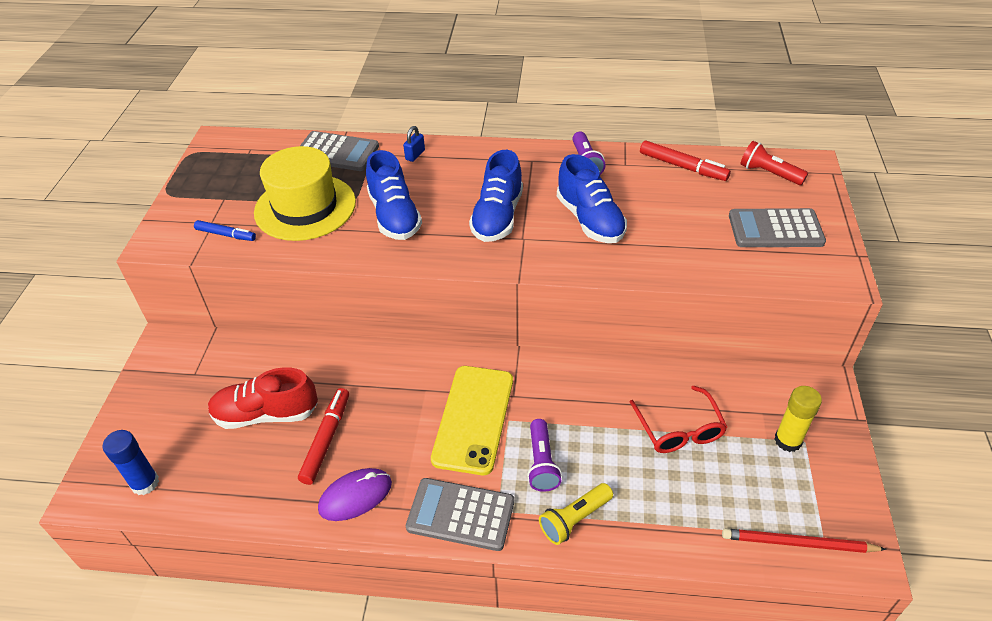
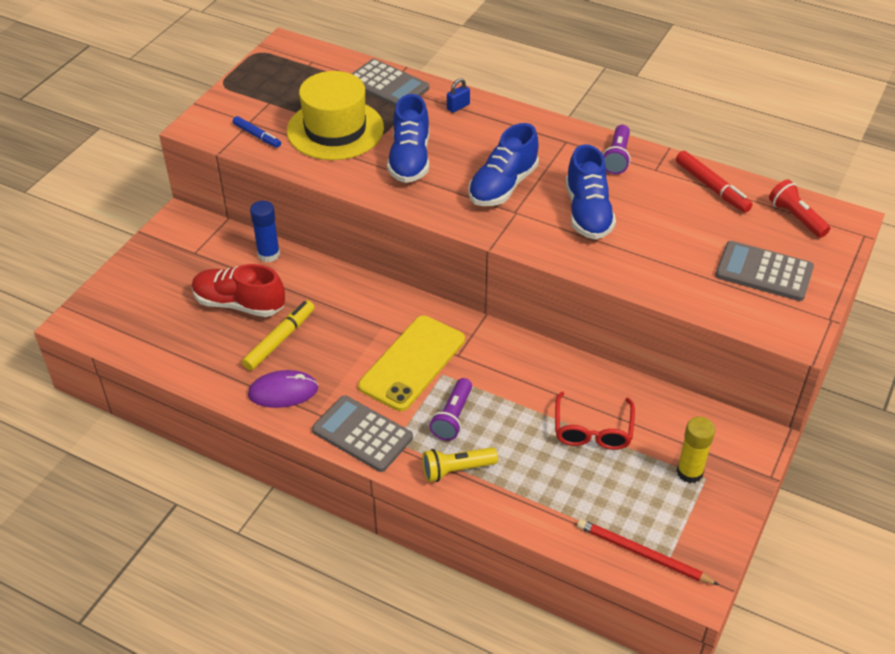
camera: 20 degrees right, 0 degrees up
(145, 483) = (122, 327): blue glue stick -> blue glue stick (268, 254)
(326, 439) = (280, 340): red marker -> yellow marker

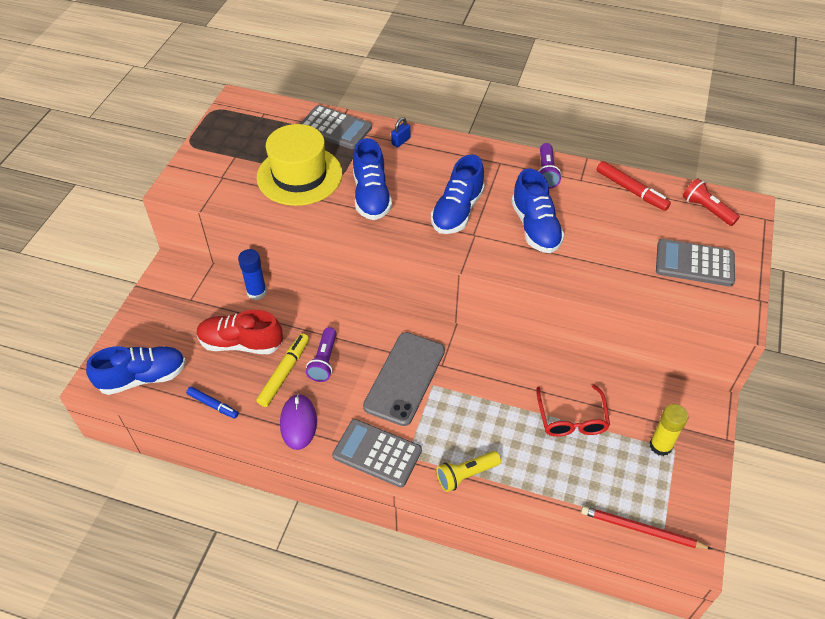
camera: 10 degrees left, 5 degrees up
(126, 324) = (143, 377): none -> blue shoe
(257, 136) = (231, 190): blue marker -> blue marker (213, 405)
(283, 392) = (298, 423): purple mouse -> purple mouse turned 75 degrees counterclockwise
(412, 363) = (404, 378): yellow phone -> grey phone
(452, 417) = (451, 425): purple flashlight -> purple flashlight (324, 361)

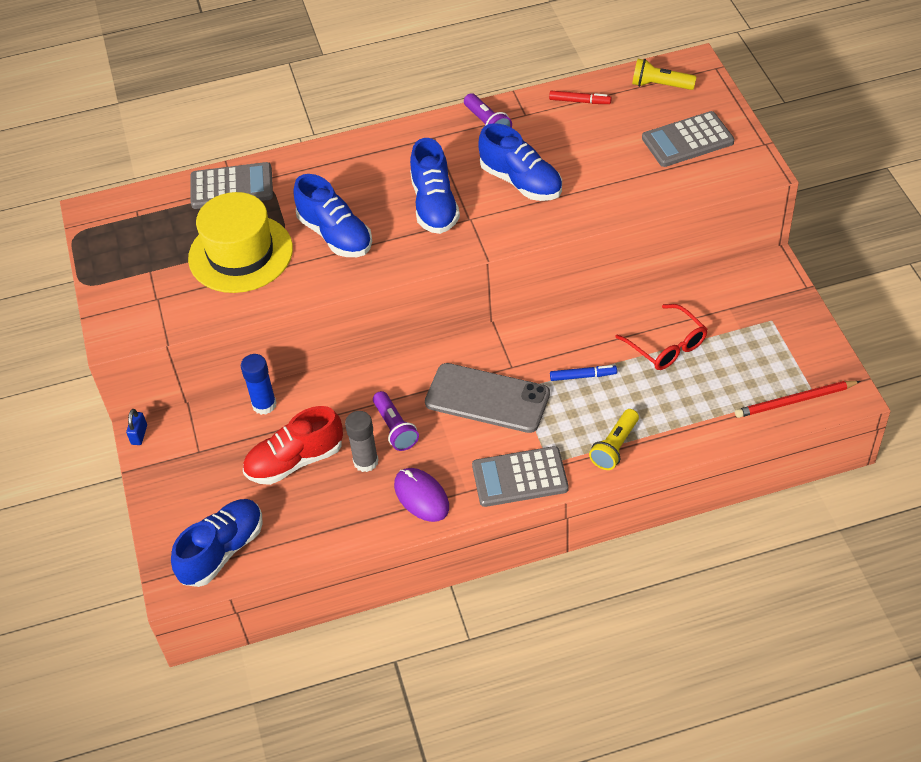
camera: 30 degrees left, 0 degrees up
(213, 405) = (321, 531): blue marker -> blue marker (583, 376)
(284, 373) = (366, 461): yellow marker -> grey glue stick
(401, 141) = (315, 166): blue padlock -> blue padlock (139, 435)
(404, 378) = (487, 398): grey phone -> grey phone turned 60 degrees counterclockwise
(631, 190) = (580, 101): red marker -> red marker, size x0.66
(660, 446) = (758, 324): yellow glue stick -> none
(706, 209) = (660, 85): red flashlight -> yellow flashlight

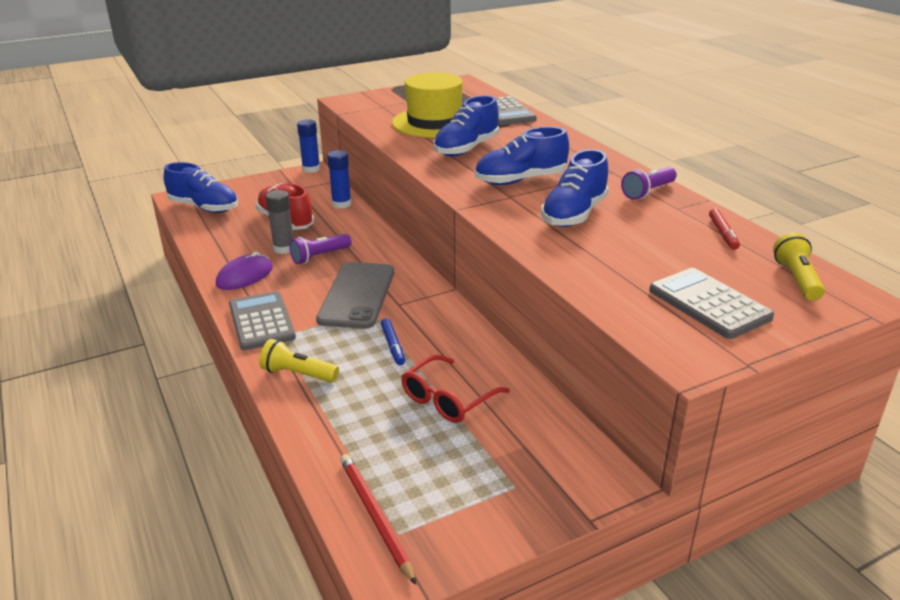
camera: 75 degrees right, 20 degrees down
(139, 435) = (311, 169): blue padlock -> blue glue stick

